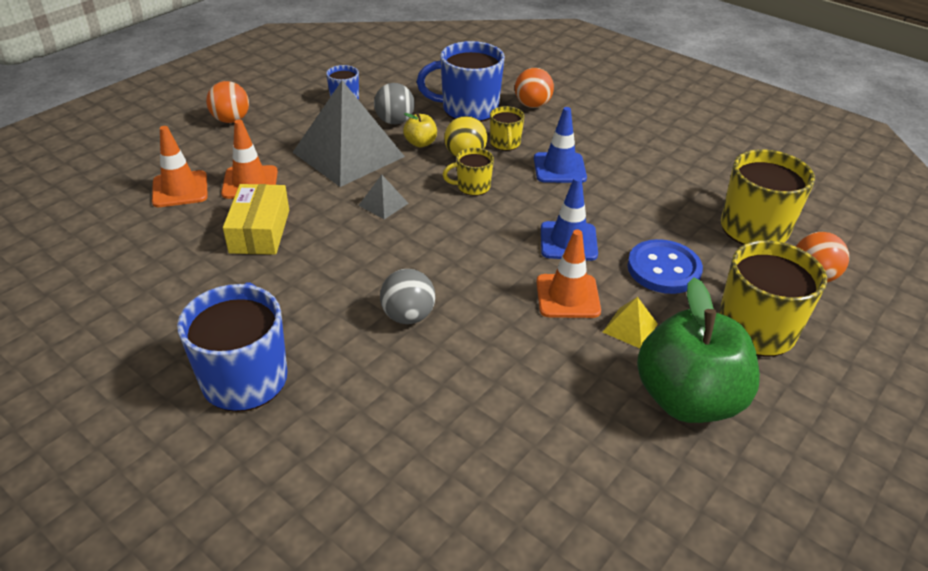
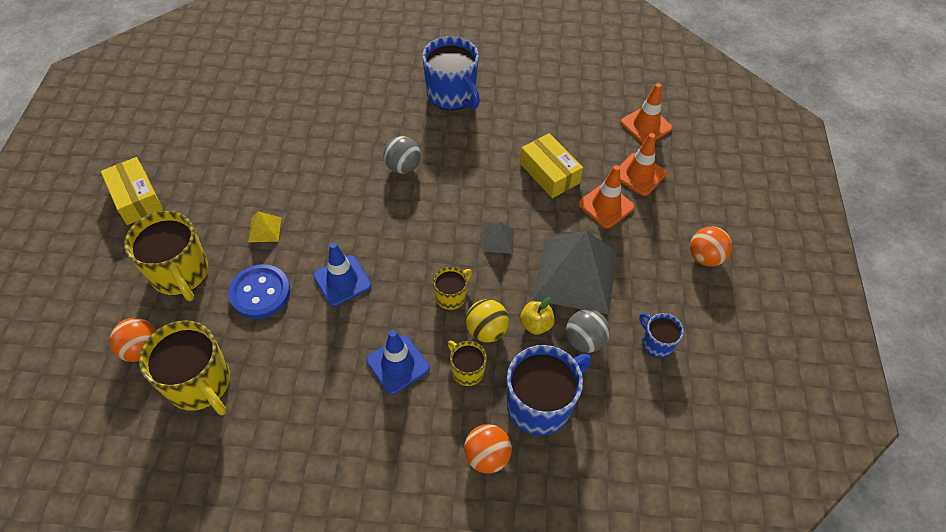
camera: 145 degrees right, 15 degrees up
(567, 296) = (316, 232): orange traffic cone -> orange traffic cone (646, 125)
(687, 399) = (212, 199): green apple -> none
(807, 458) = (136, 198): none -> yellow box

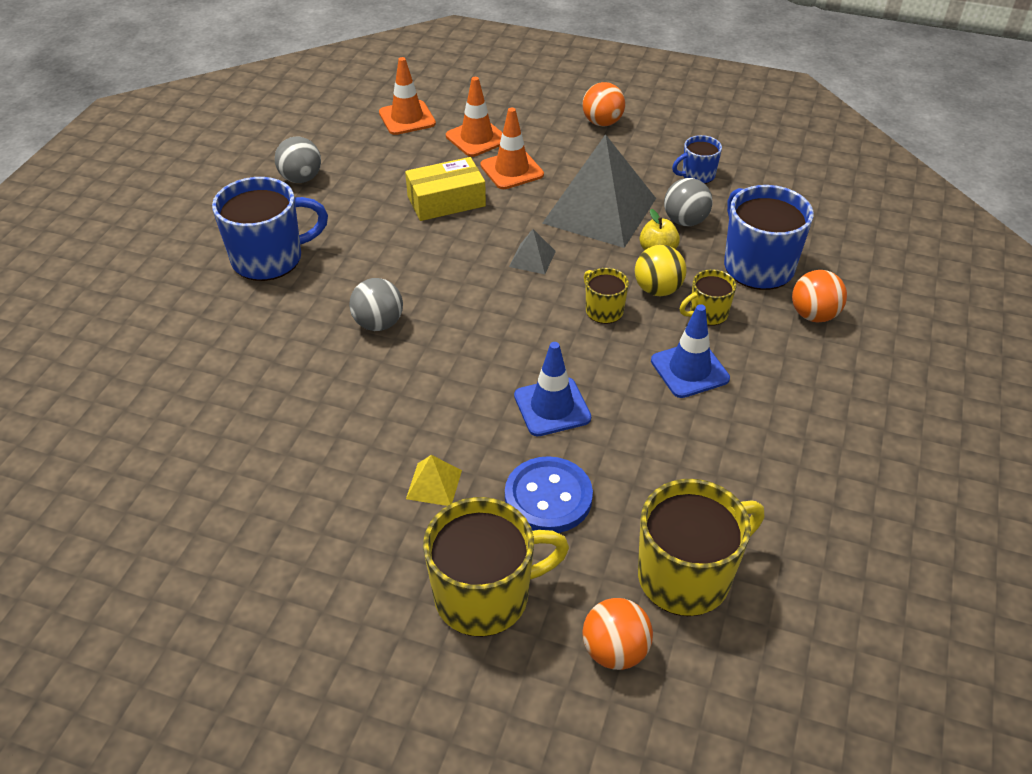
camera: 75 degrees left, 10 degrees down
(136, 198) = (299, 660): yellow box -> none
(543, 86) = (301, 178): none -> grey ball

